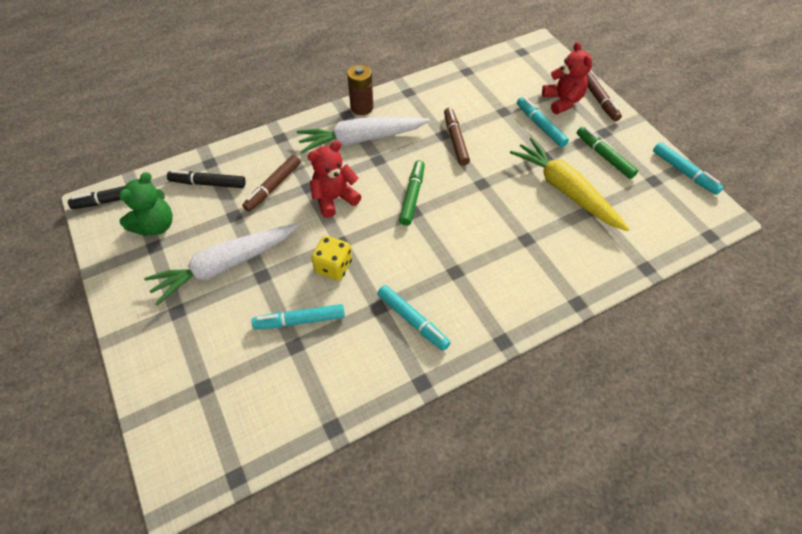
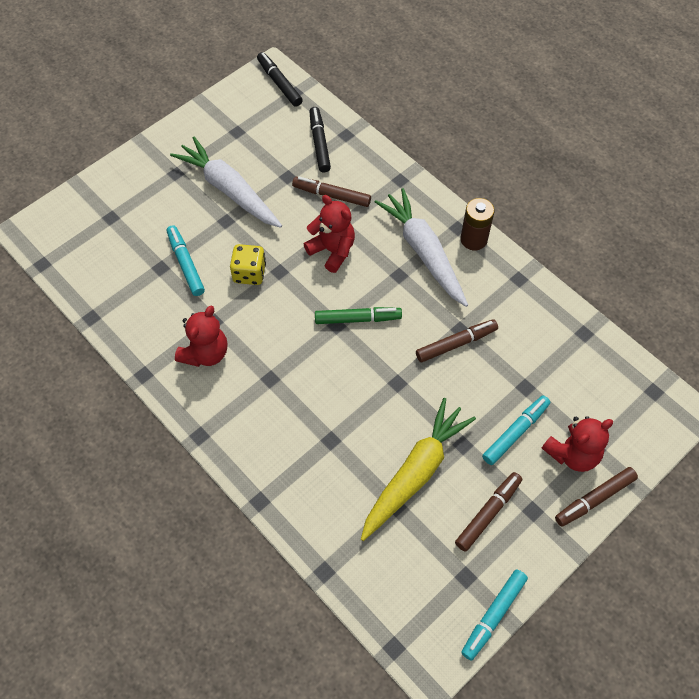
camera: 75 degrees right, 5 degrees up
(156, 225) = (259, 124): green teddy bear -> none
(413, 320) = (205, 353): turquoise marker -> red teddy bear
(604, 156) = (488, 513): green marker -> brown marker

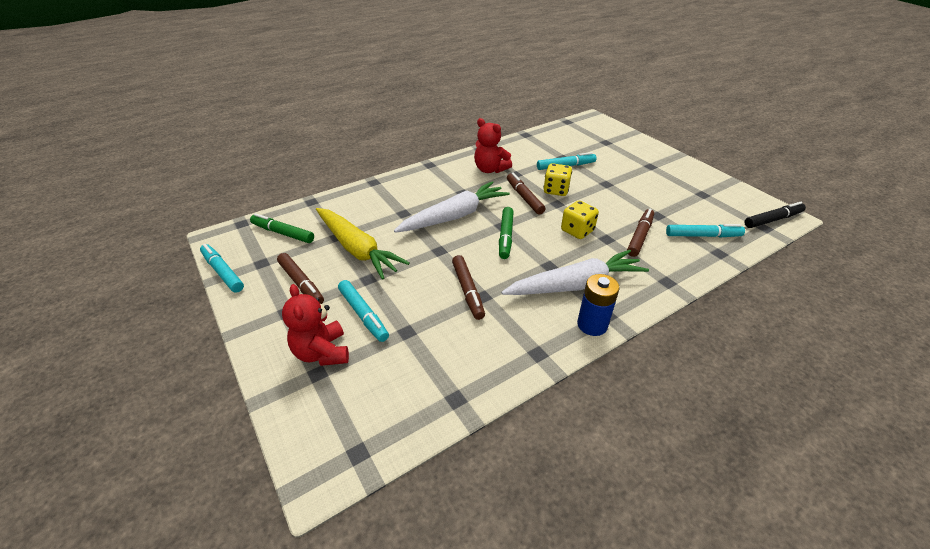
camera: 100 degrees right, 20 degrees down
(229, 190) = (637, 187): white carrot -> white carrot (454, 216)
(319, 143) = (702, 235): black marker -> turquoise marker
(332, 251) = (577, 231): red teddy bear -> yellow dice
(404, 577) = (283, 233): none -> green marker
(473, 239) = (592, 325): brown battery -> blue battery
(594, 499) = (269, 359): brown marker -> brown marker (524, 197)

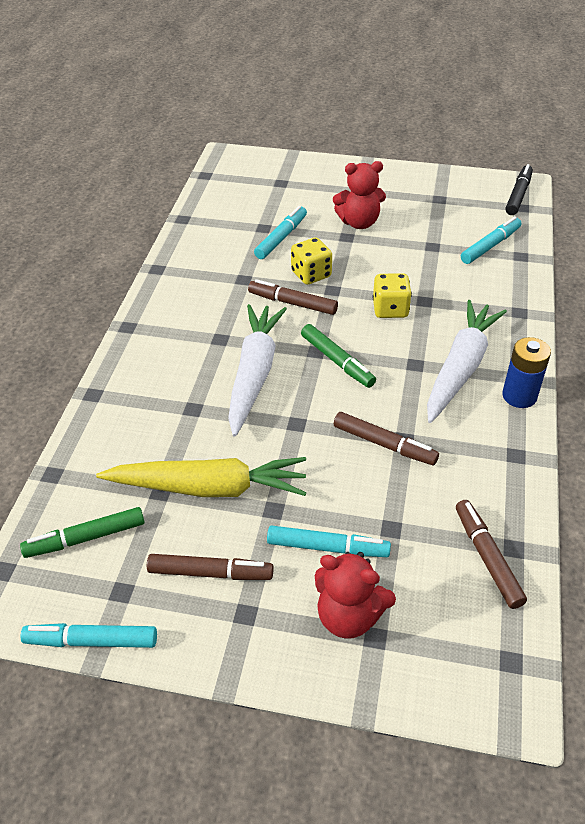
camera: 45 degrees left, 5 degrees up
(490, 169) = (208, 290): red teddy bear -> red teddy bear (359, 223)
(639, 236) = (446, 280): brown marker -> brown marker (487, 558)

